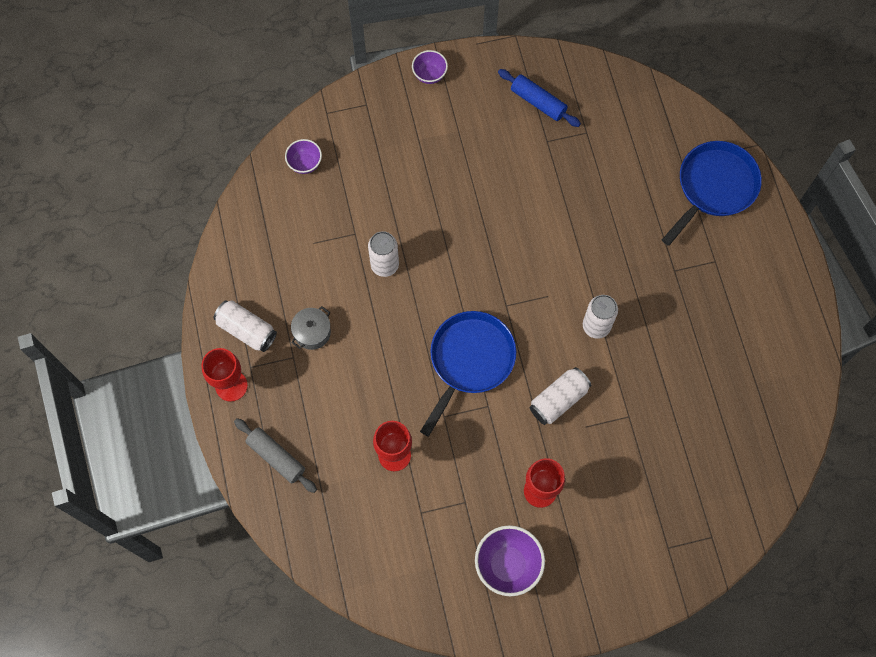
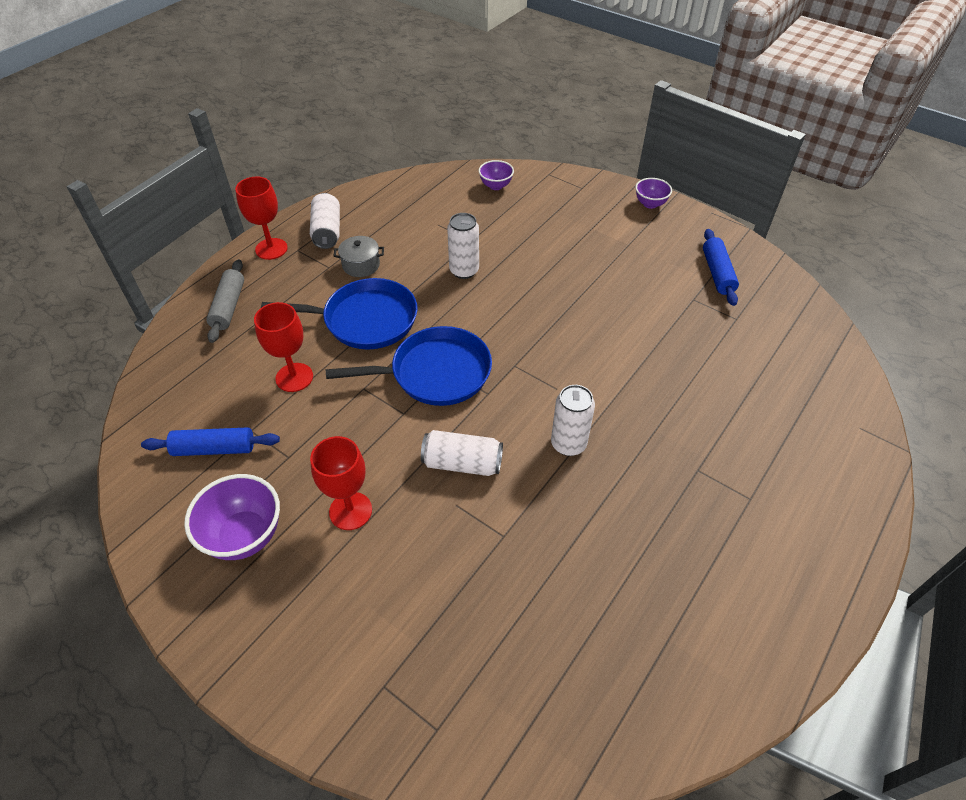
camera: 50 degrees right, 20 degrees down
(418, 545) = (214, 449): none -> blue rolling pin
(714, 187) = (819, 444): blue pan -> blue pan (365, 320)

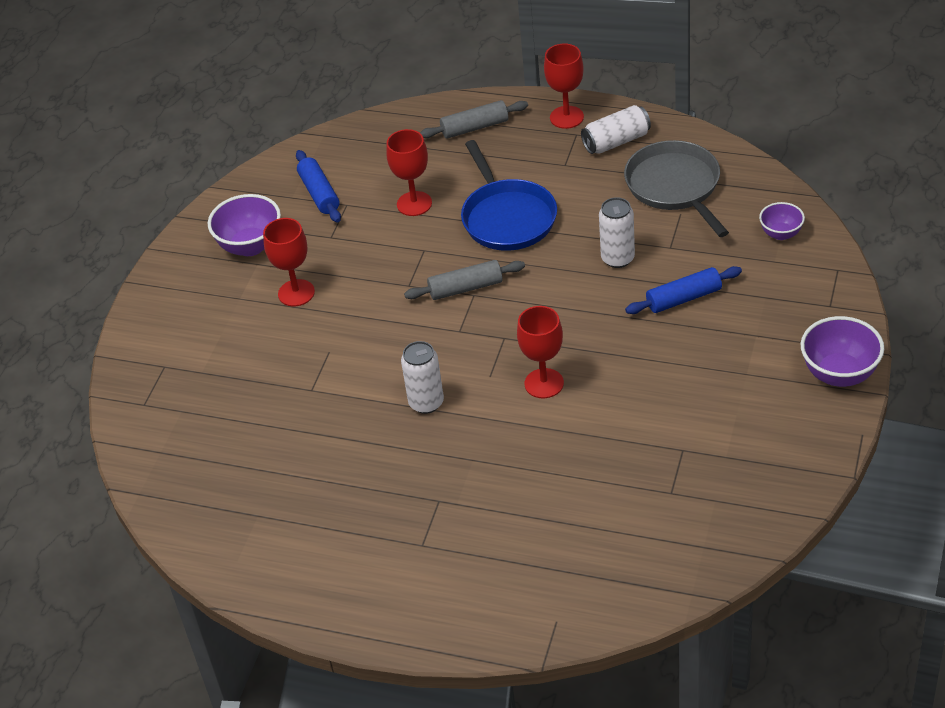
camera: 75 degrees right, 5 degrees down
(361, 265) = (581, 184): grey pot -> none
(406, 218) = (675, 187): none -> grey pan
(435, 373) = (466, 288): blue pan -> grey rolling pin
(462, 463) = (372, 341): white can -> none
(584, 356) = (544, 383): none -> red goblet
(650, 204) = (839, 374): purple bowl -> purple bowl, size x1.69
(717, 273) = (742, 462): blue rolling pin -> blue rolling pin (683, 298)

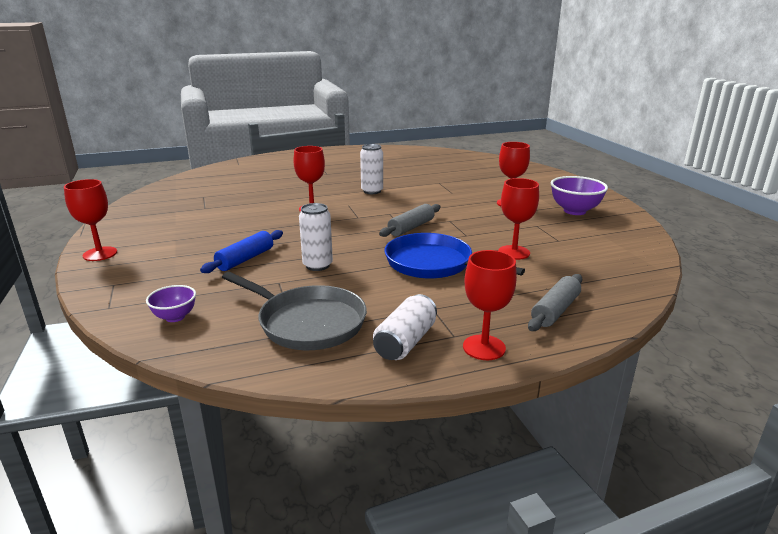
camera: 140 degrees right, 20 degrees down
(319, 193) = (587, 240): blue rolling pin -> none
(839, 374) = (100, 254): purple bowl -> red goblet

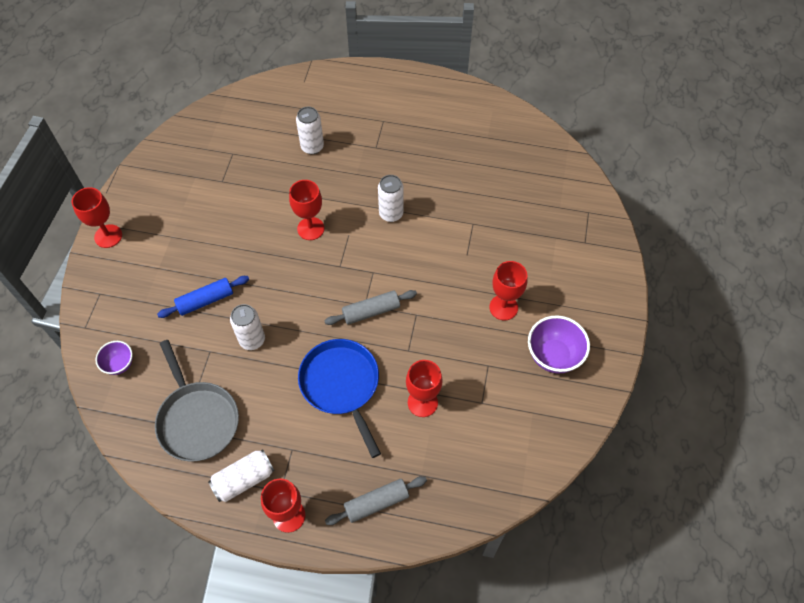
camera: 30 degrees right, 35 degrees up
(274, 182) = (312, 147): none -> white can

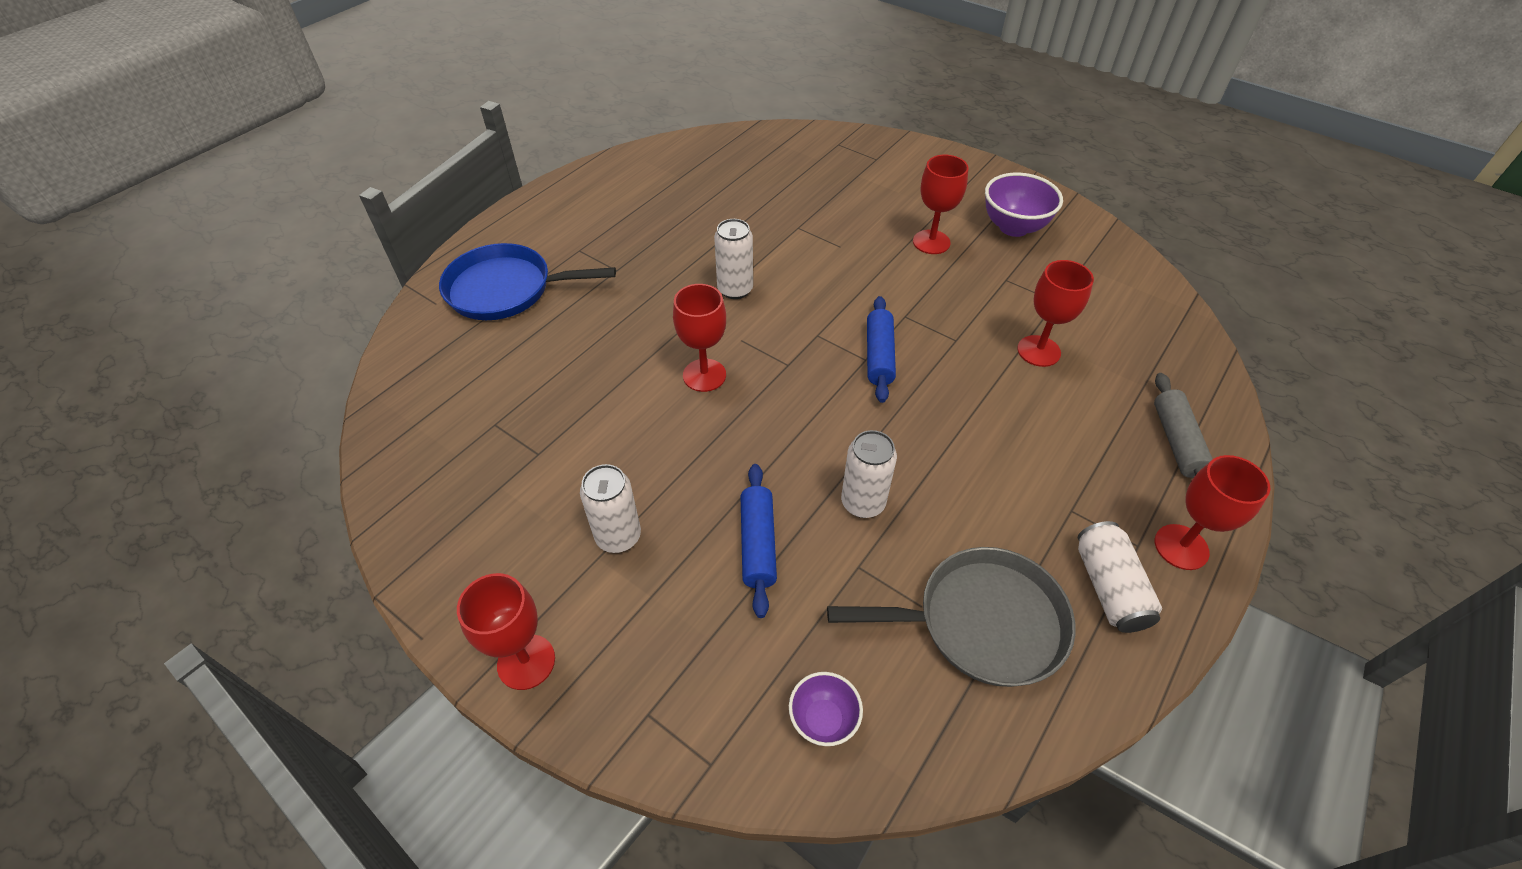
camera: 65 degrees left, 10 degrees down
(312, 147) = (562, 330): white can -> white can (618, 536)
(341, 385) = (983, 422): blue pan -> blue pan (506, 289)
(371, 311) = (879, 356): grey rolling pin -> blue rolling pin

